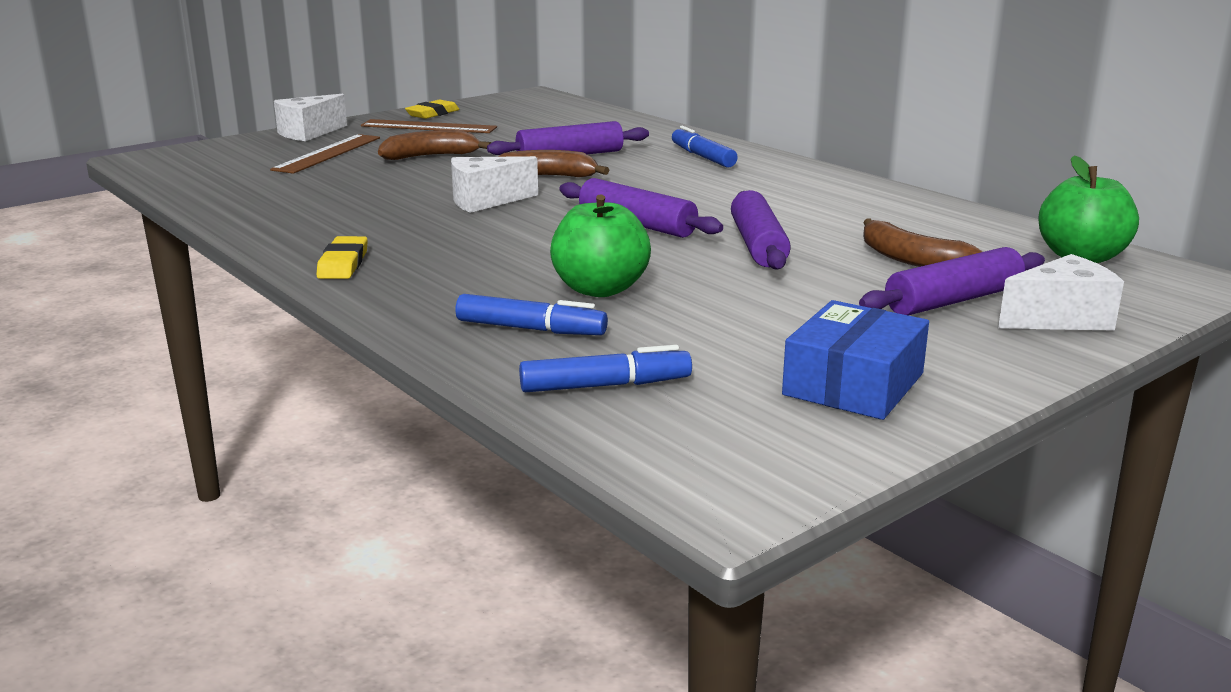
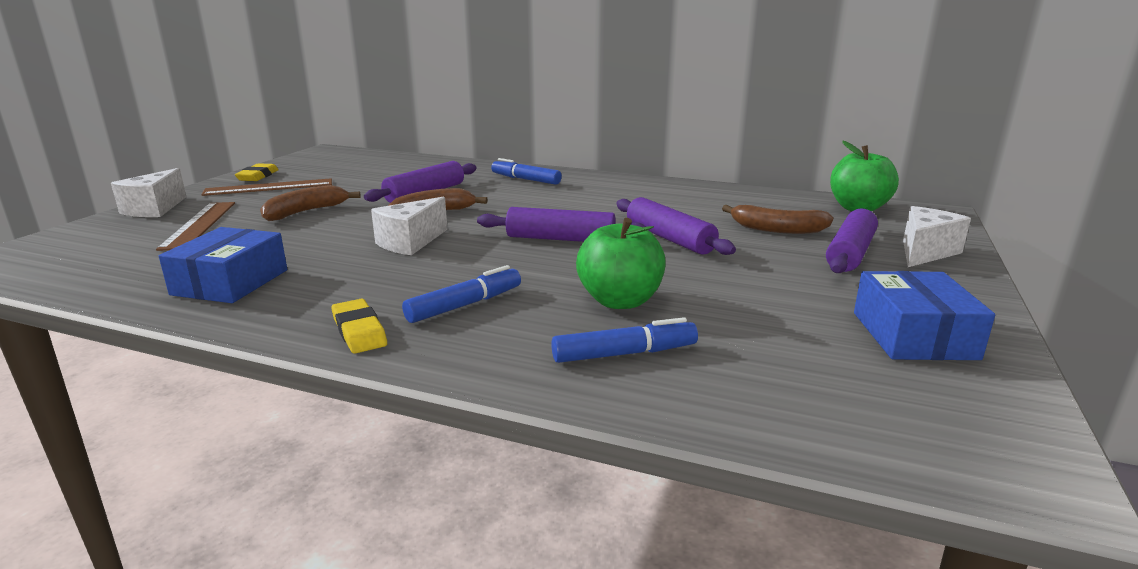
camera: 30 degrees left, 0 degrees up
(295, 207) = (230, 282): none -> blue box
(605, 385) = (767, 392): blue marker -> blue marker (465, 305)

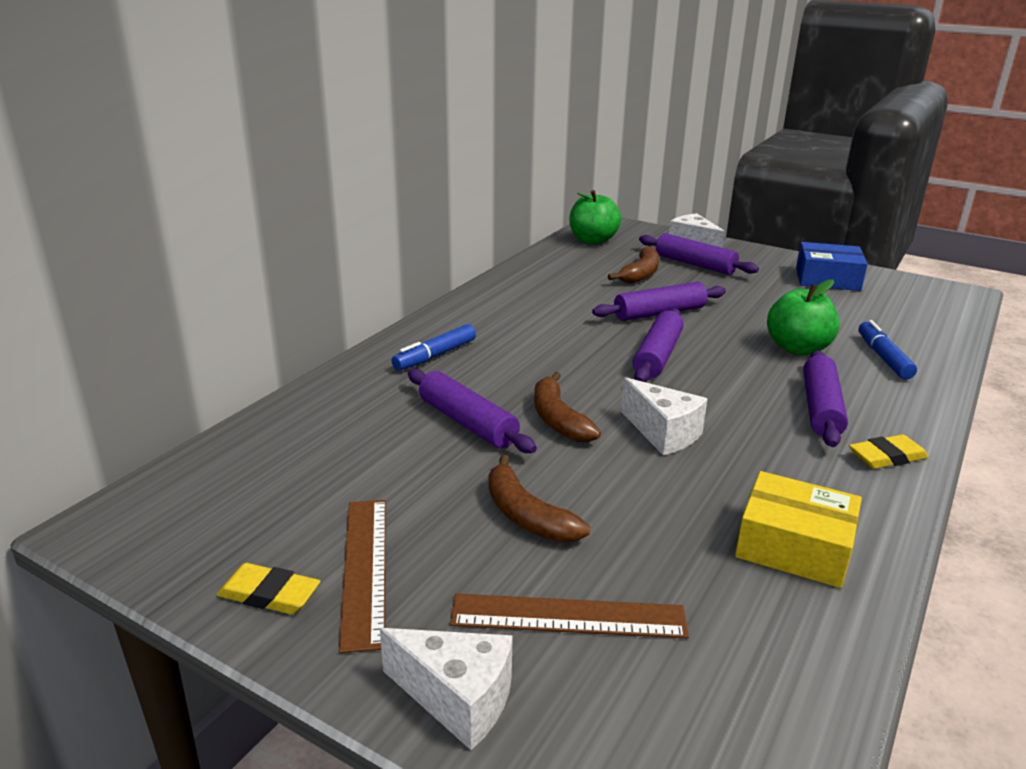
camera: 80 degrees left, 5 degrees up
(230, 282) = (794, 546): blue box -> yellow box
(465, 305) = (821, 408): blue marker -> purple rolling pin

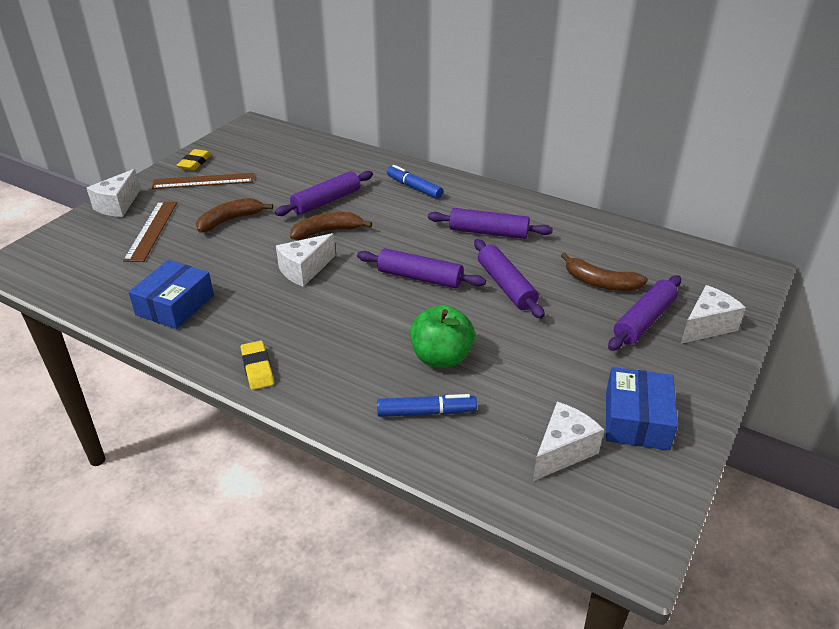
camera: 90 degrees right, 10 degrees up
(592, 240) = (686, 259): green apple -> none
(794, 546) = (175, 305): yellow box -> blue box
(821, 408) = (331, 349): purple rolling pin -> purple rolling pin (488, 232)
(885, 306) = (563, 451): none -> white cheese

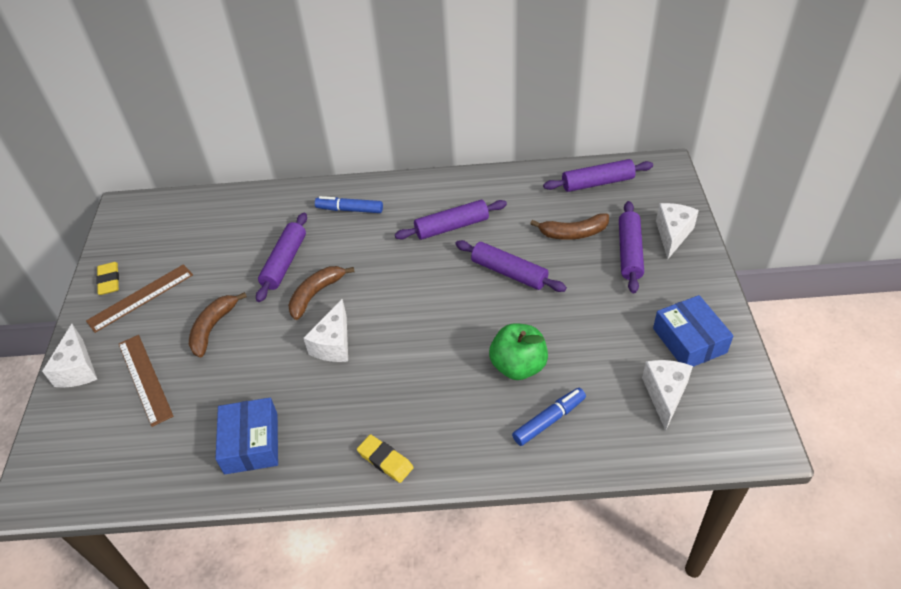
camera: 30 degrees left, 10 degrees up
(420, 277) = (436, 300): purple rolling pin -> purple rolling pin (597, 183)

